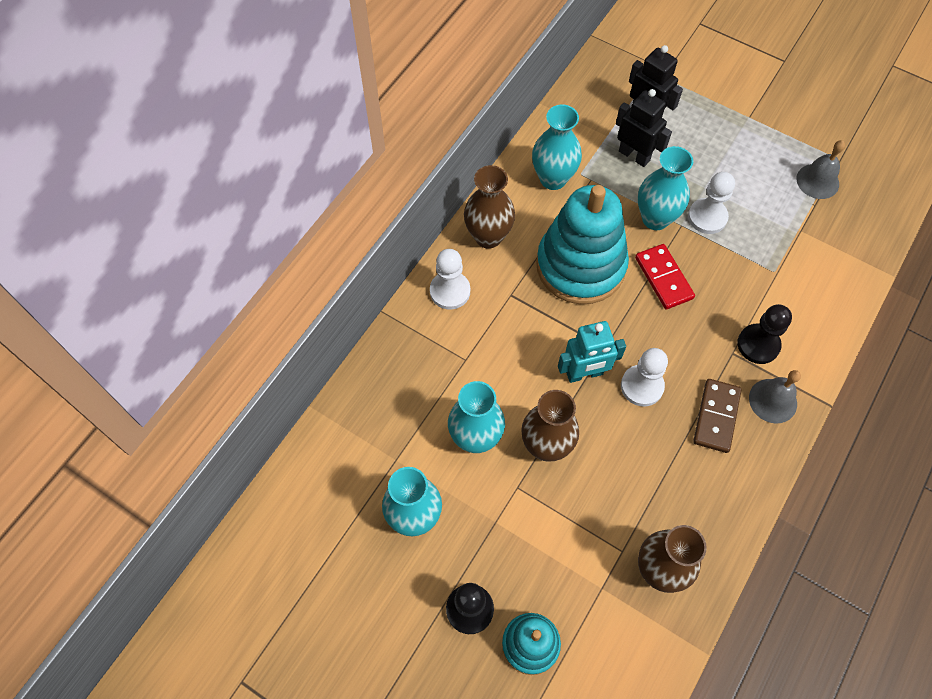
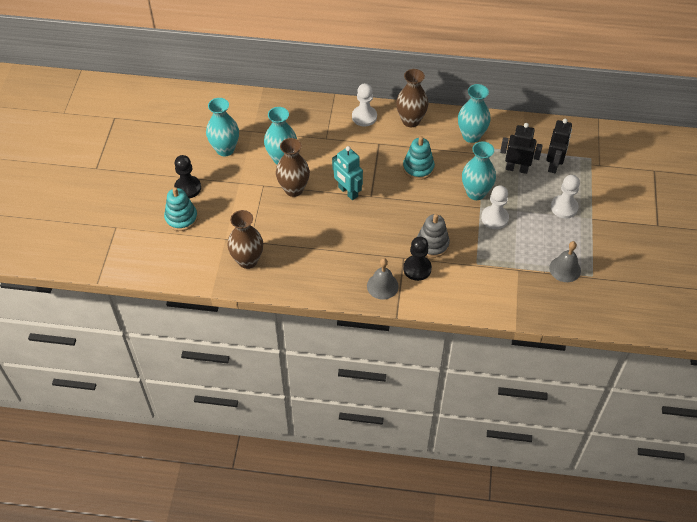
camera: 65 degrees right, 10 degrees down
(580, 266) = (418, 168): turquoise stacking toy -> turquoise stacking toy, size x0.53
(634, 155) = (516, 168): black robot -> black robot turned 90 degrees counterclockwise
(642, 386) = (355, 220): white pawn -> white pawn (564, 207)
(663, 278) = (435, 209): red domino -> none
(716, 416) = (355, 261): brown domino -> none
(723, 308) = (432, 244): none -> grey stacking toy

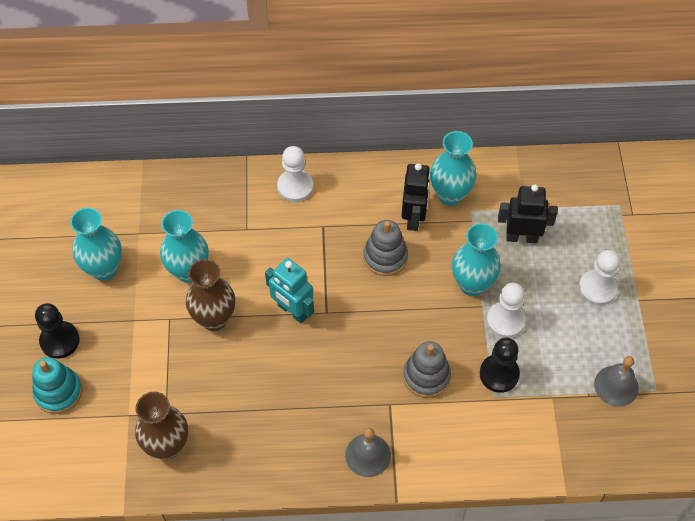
camera: 10 degrees left, 5 degrees up
(411, 120) = (361, 183): brown vase -> none
(417, 268) = (412, 419): black pawn -> black pawn (499, 374)
(418, 168) = (385, 257): turquoise stacking toy -> grey stacking toy
(553, 165) = (571, 223): black robot -> black robot (413, 217)

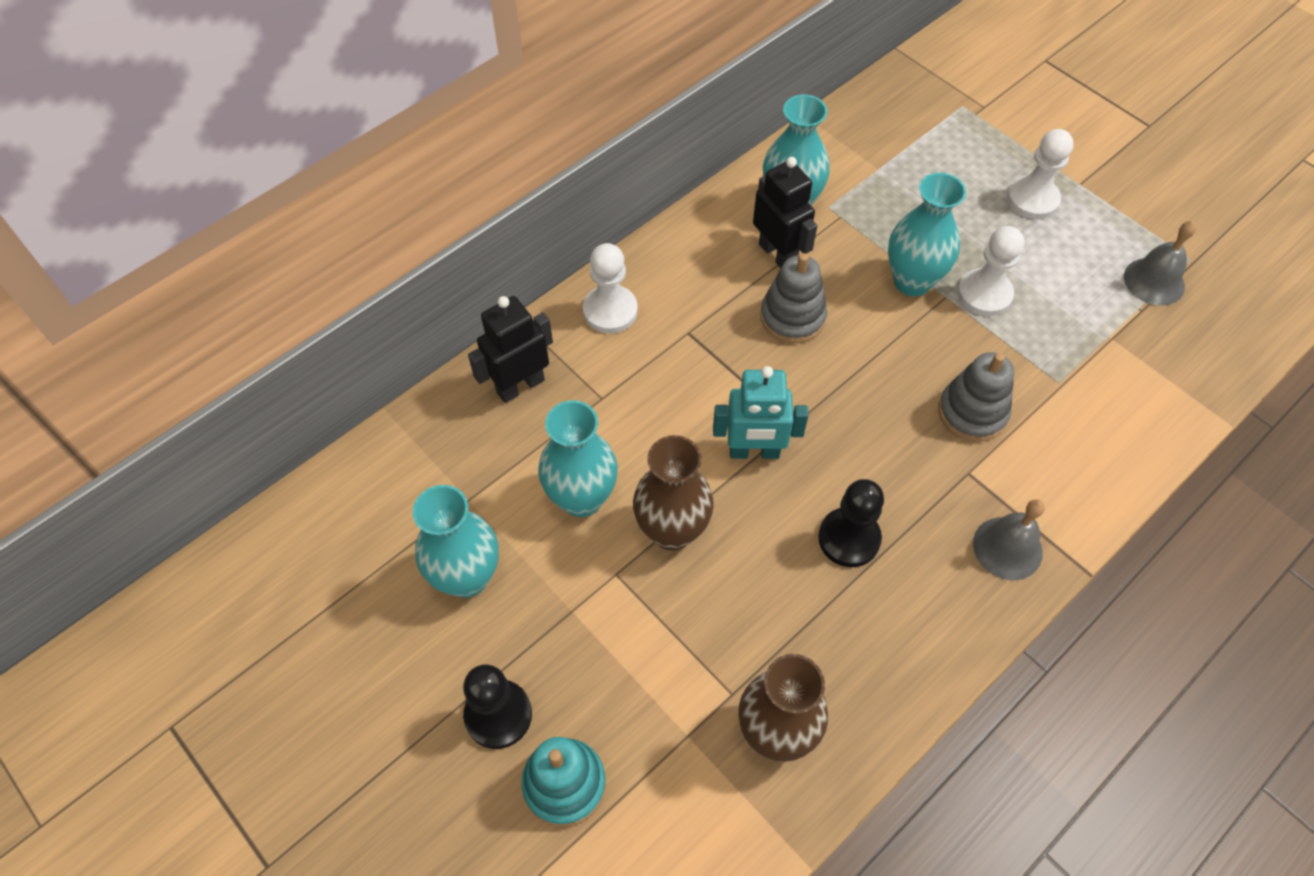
camera: 40 degrees left, 0 degrees up
(499, 374) = (1038, 354): black pawn -> black pawn (849, 538)
(521, 237) = (907, 199): black robot -> black robot (520, 386)

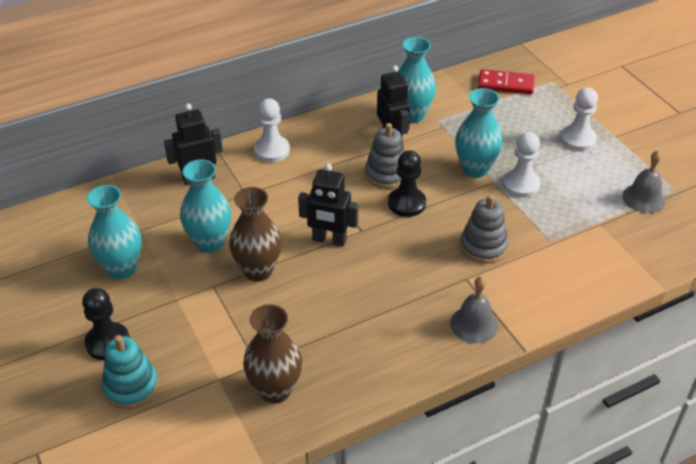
camera: 15 degrees right, 15 degrees down
(754, 452) = (329, 240): turquoise robot -> black robot
(849, 538) = (370, 298): black pawn -> black pawn (406, 203)
(900, 124) = (505, 84): none -> red domino

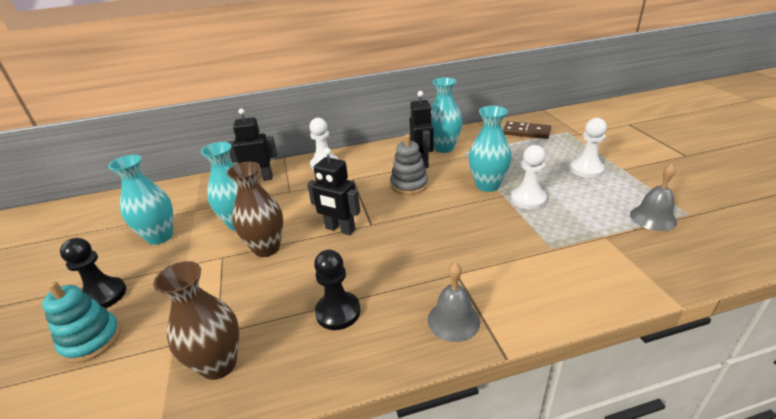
camera: 15 degrees right, 10 degrees down
(406, 203) = (419, 206): black pawn -> black pawn (338, 312)
(483, 246) = (481, 246): grey stacking toy -> none
(505, 84) = (526, 132): red domino -> brown domino

